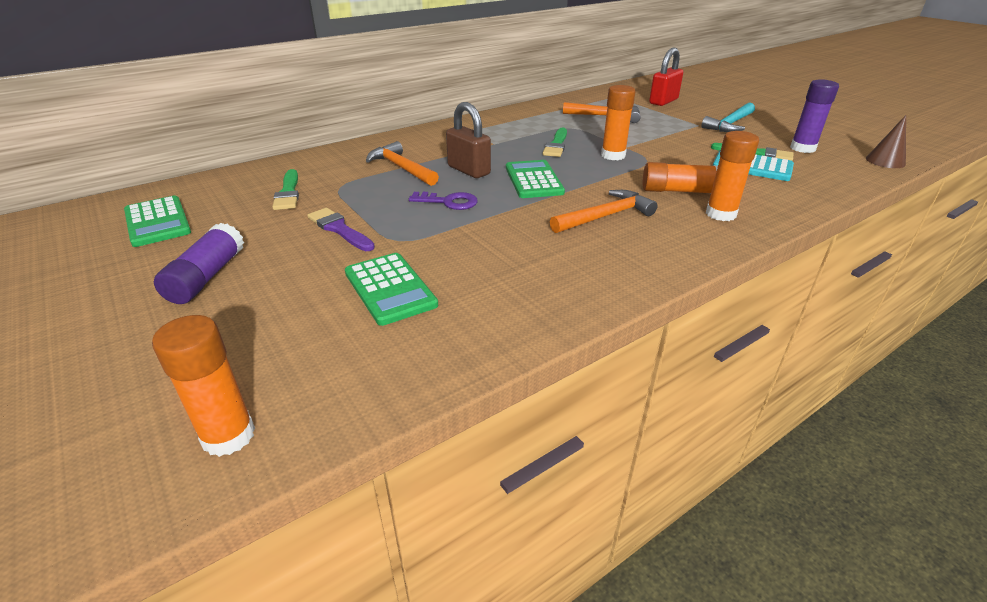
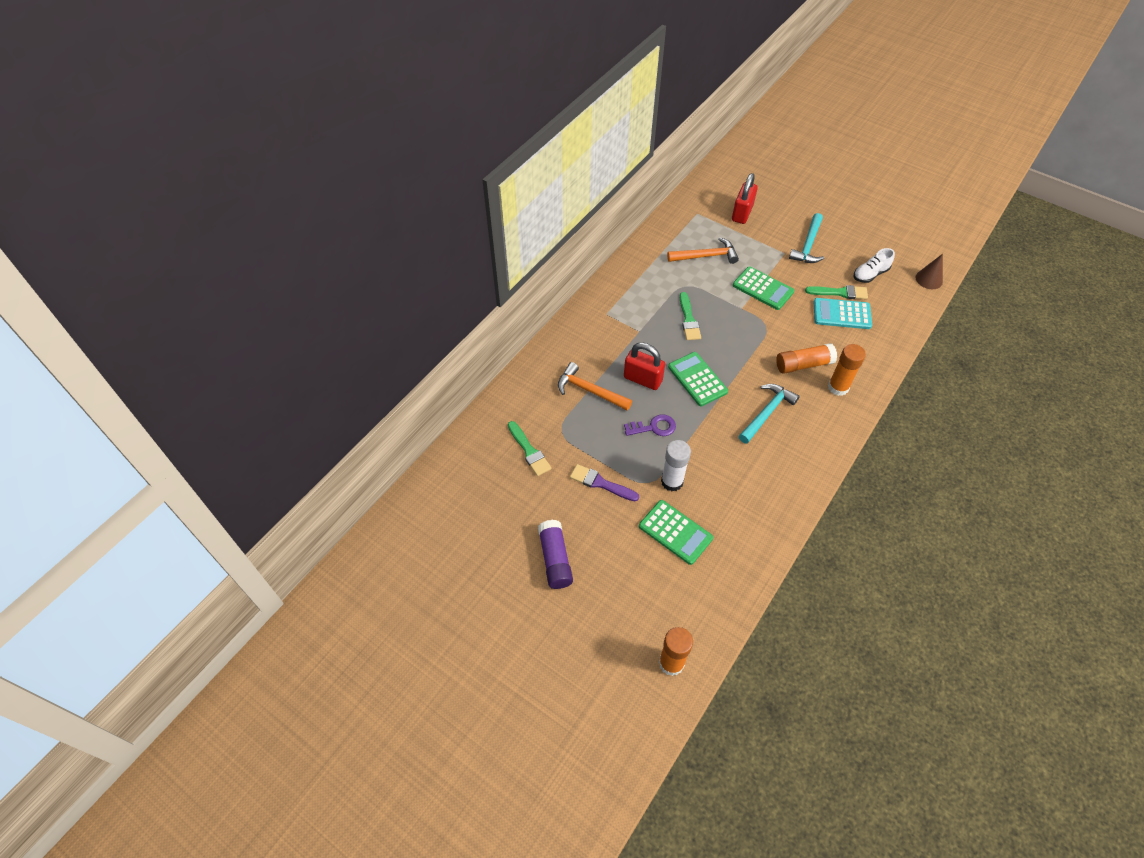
camera: 20 degrees left, 20 degrees up
(157, 222) = (465, 516): green calculator -> green calculator (763, 288)
(430, 245) = (672, 481): none -> white glue stick
(469, 170) = (643, 379): brown padlock -> red padlock
(605, 216) = (766, 413): orange hammer -> turquoise hammer
(613, 155) = (738, 325): orange glue stick -> none
(802, 148) = (870, 274): purple glue stick -> white shoe

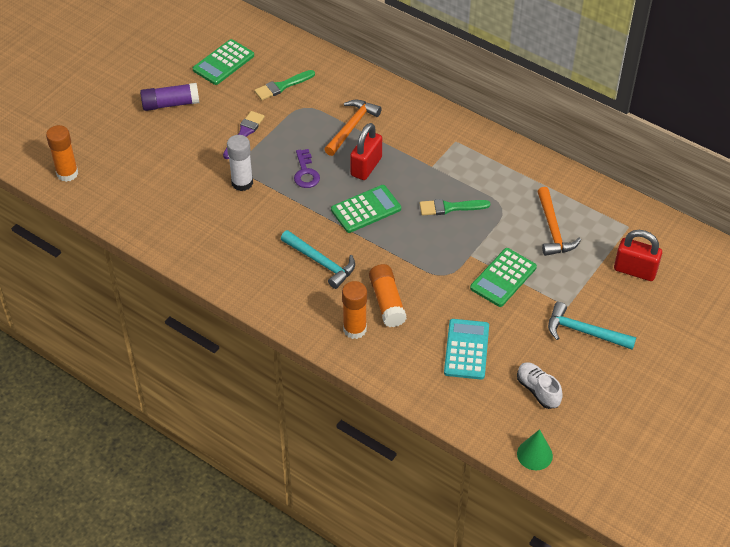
camera: 90 degrees right, 5 degrees down
(675, 532) = (188, 182): green calculator -> green calculator (223, 63)
(839, 292) = (502, 353): green brush -> none
(929, 279) = (534, 454): brown cone -> green cone

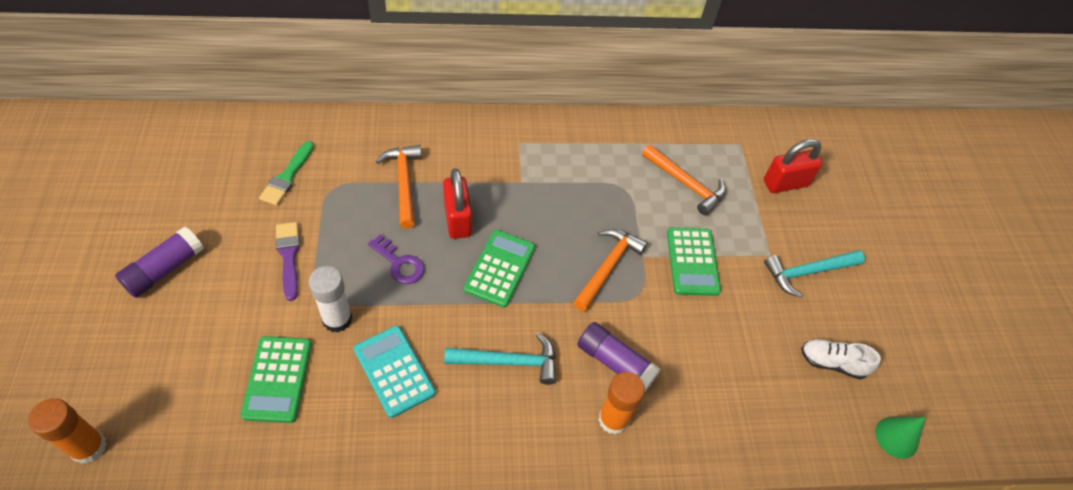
camera: 45 degrees left, 5 degrees up
(223, 63) = (193, 184): green calculator -> green calculator (278, 379)
(387, 302) = (615, 363): orange glue stick -> purple glue stick
(439, 248) = (607, 267): none -> orange hammer
(450, 207) = (578, 216): green brush -> none
(466, 349) = (734, 364): turquoise calculator -> turquoise calculator (394, 371)

